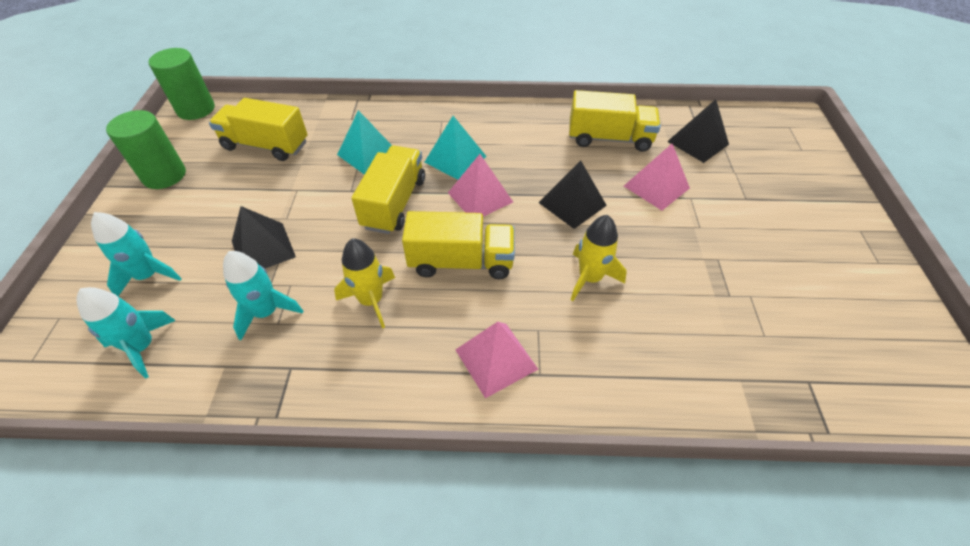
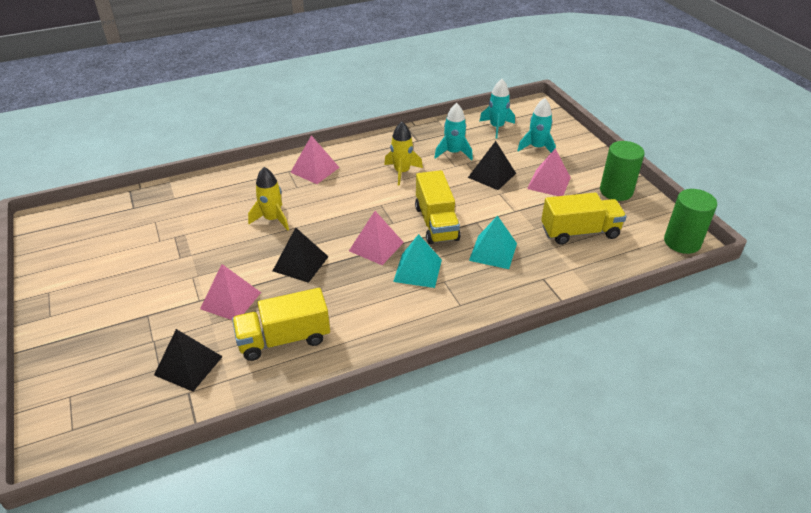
camera: 155 degrees right, 10 degrees down
(214, 212) = (549, 183): none -> pink pyramid
(461, 262) = (362, 204): yellow truck -> none

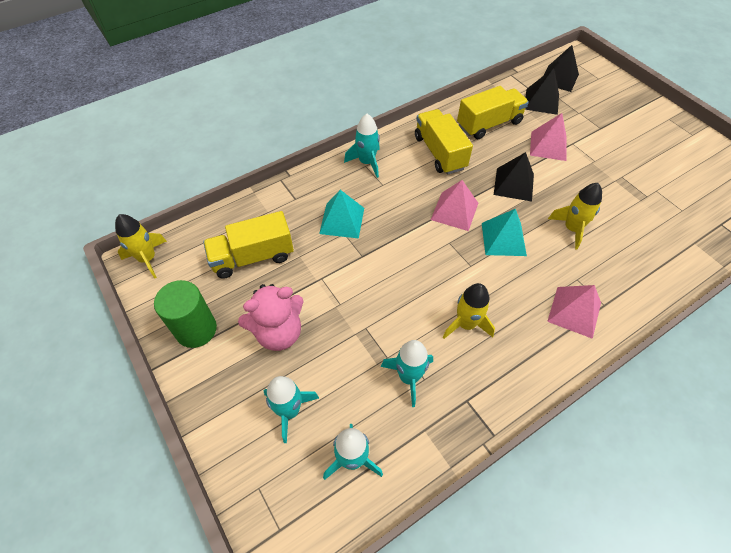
camera: 170 degrees right, 15 degrees up
(417, 270) = (408, 191): turquoise pyramid -> turquoise pyramid (503, 239)
(436, 223) = (404, 248): yellow truck -> yellow truck (439, 153)
(458, 308) = (366, 162): none -> turquoise rocket
(492, 175) = (351, 336): black pyramid -> black pyramid (559, 78)
(549, 183) = (278, 332): pink pyramid -> pink teddy bear
(682, 242) = (148, 259): green cylinder -> yellow rocket

